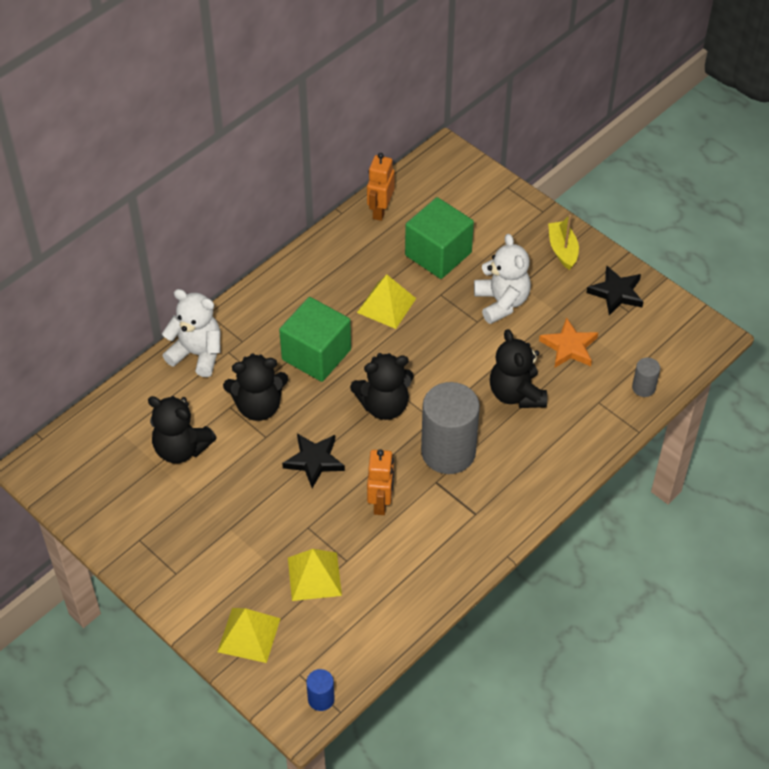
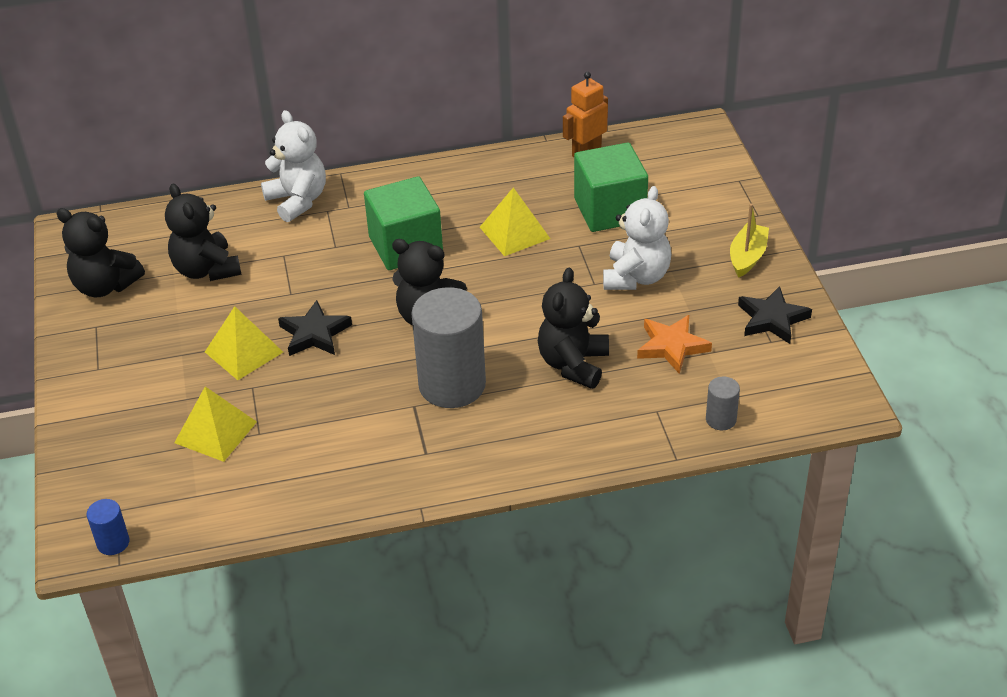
camera: 35 degrees right, 10 degrees down
(249, 635) = (106, 452): yellow pyramid -> yellow pyramid (244, 352)
(258, 406) = (309, 266): black teddy bear -> black teddy bear (105, 286)
(381, 502) = (342, 398): orange robot -> none

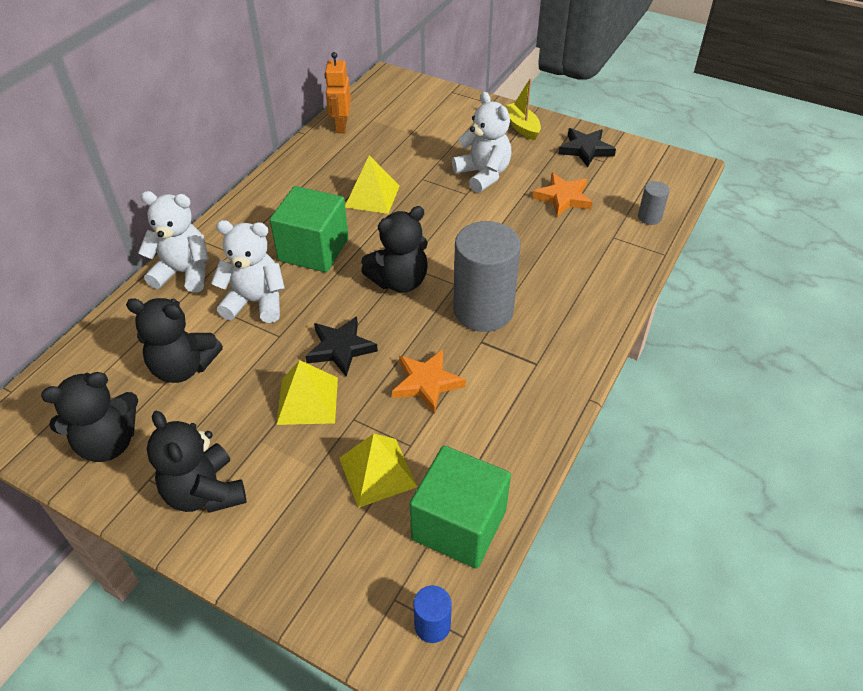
camera: 50 degrees left, 5 degrees up
(311, 257) = (256, 302): none -> white teddy bear
(331, 403) = (426, 383): none -> orange star
(573, 364) = (530, 245): black teddy bear -> black teddy bear (205, 492)
(610, 210) = (408, 148): green cube -> green cube (459, 525)

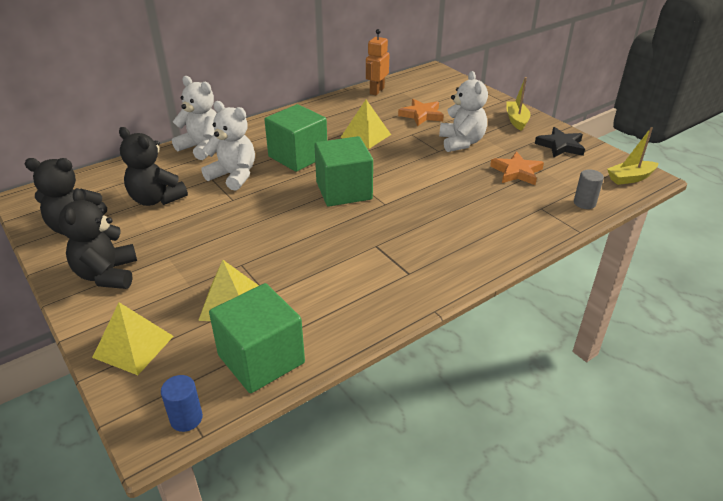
camera: 25 degrees right, 10 degrees down
(307, 400) = (219, 243): yellow pyramid -> yellow pyramid (133, 346)
(340, 348) = (268, 219): black star -> none
(399, 281) = (344, 191): black teddy bear -> green cube
(426, 383) = (312, 259): orange star -> orange star (421, 115)
(483, 310) = (393, 226): grey cylinder -> none
(673, 172) = (630, 178): none -> yellow boat

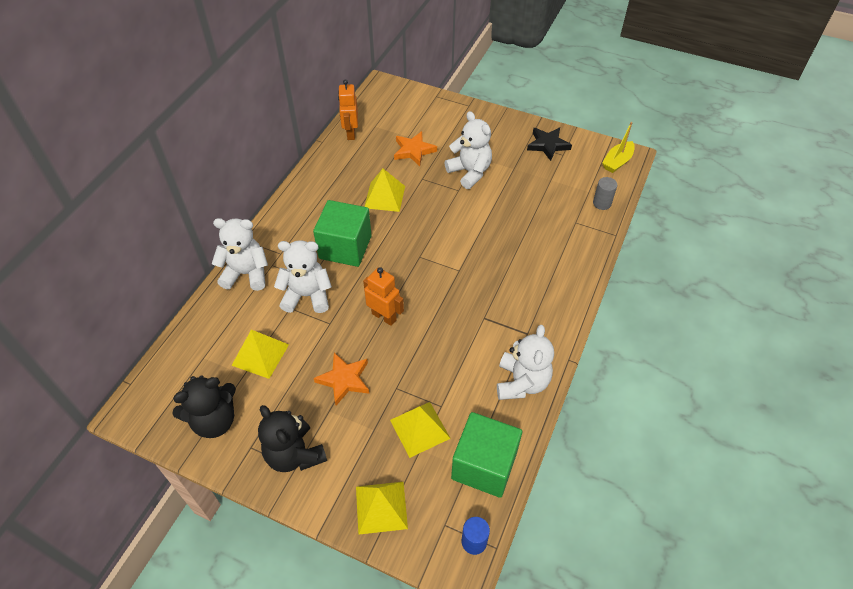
camera: 30 degrees left, 15 degrees up
(156, 199) = (260, 354): black teddy bear -> yellow pyramid
(283, 211) = (384, 316): none -> orange robot
(344, 191) = (416, 270): green cube -> none
(365, 309) = (521, 382): none -> white teddy bear
(516, 120) = (495, 126): yellow boat -> none
(516, 172) = (534, 190): orange star -> orange star (344, 380)

